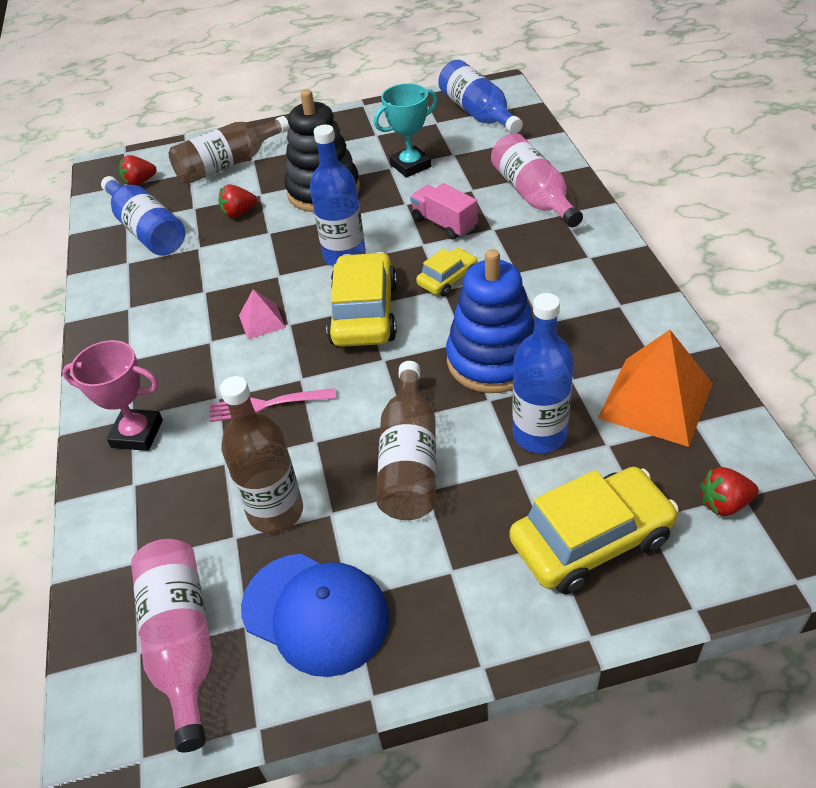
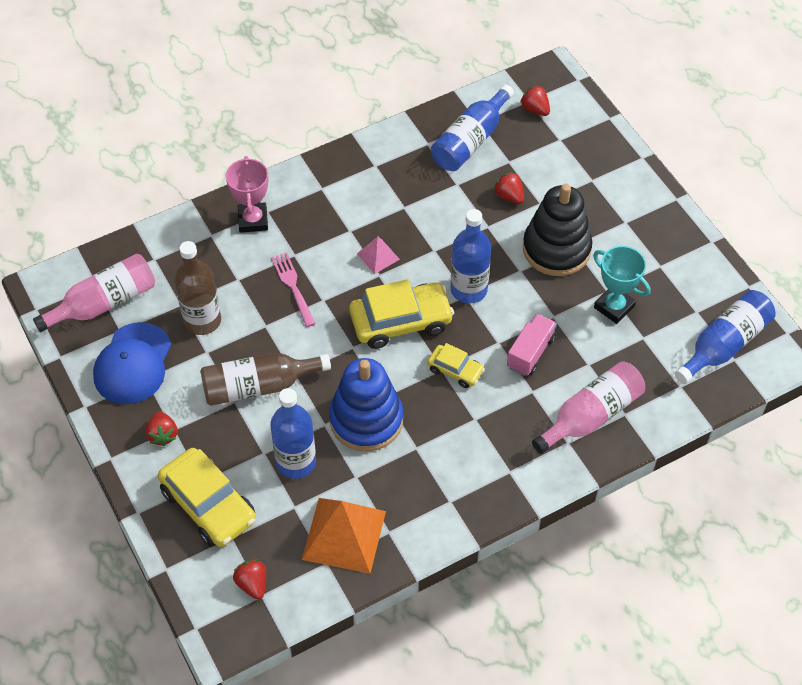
camera: 70 degrees right, 10 degrees up
(228, 164) = (579, 164): brown bottle -> none
(458, 586) = (162, 435): none -> red strawberry

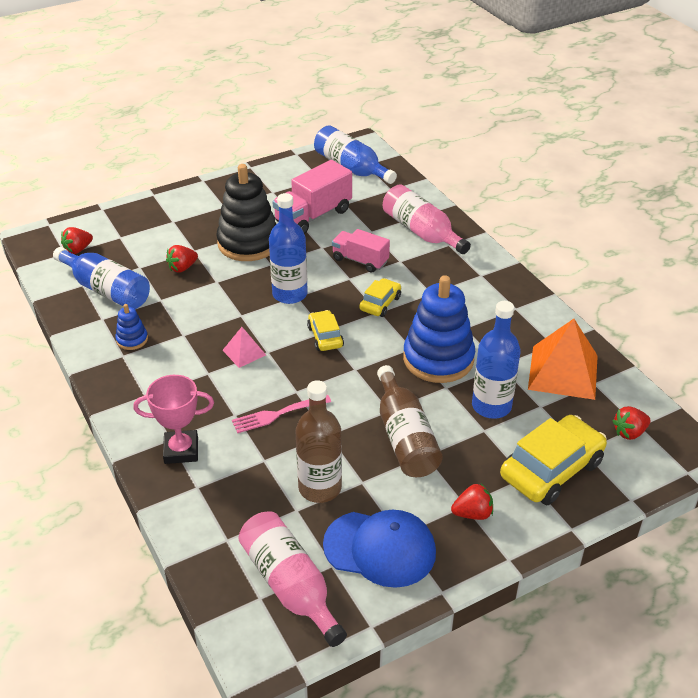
camera: 90 degrees left, 15 degrees down
(397, 169) = (132, 339): none -> blue stacking toy
(401, 321) = (325, 337): yellow car -> yellow car, size x0.54
(614, 307) = (313, 216): turquoise trophy -> pink truck

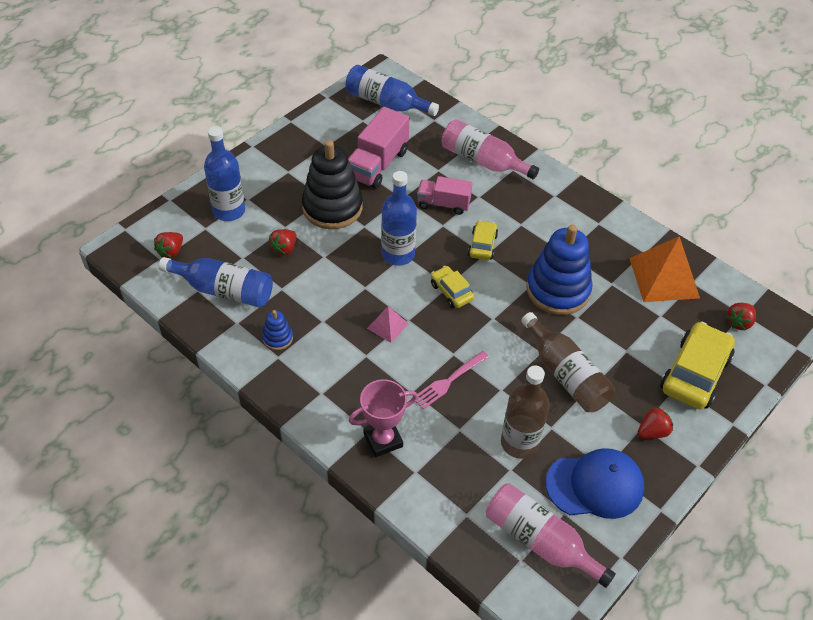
camera: 20 degrees left, 10 degrees up
(491, 406) = (622, 326): blue bottle -> blue bottle (229, 211)

